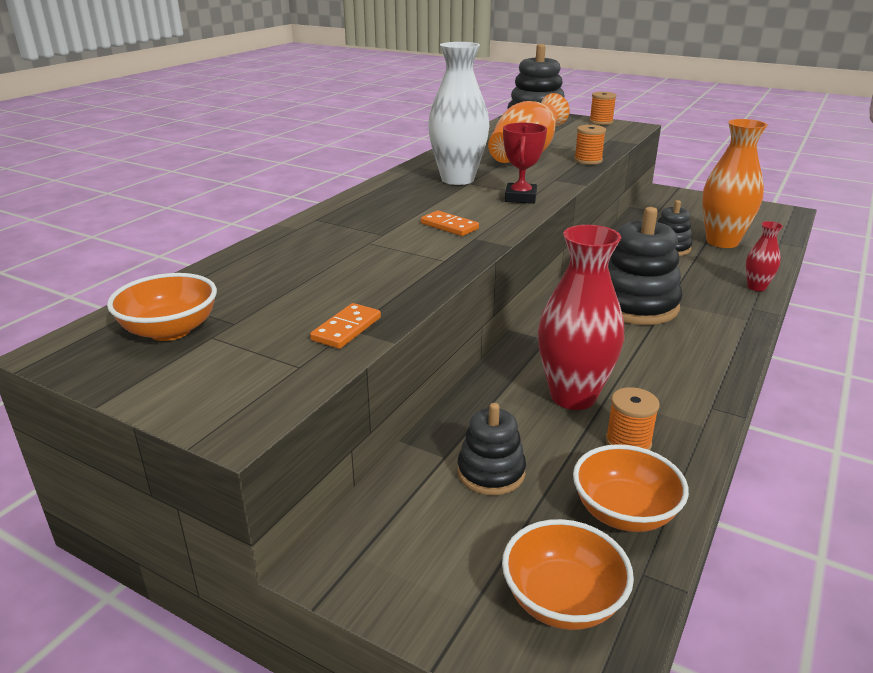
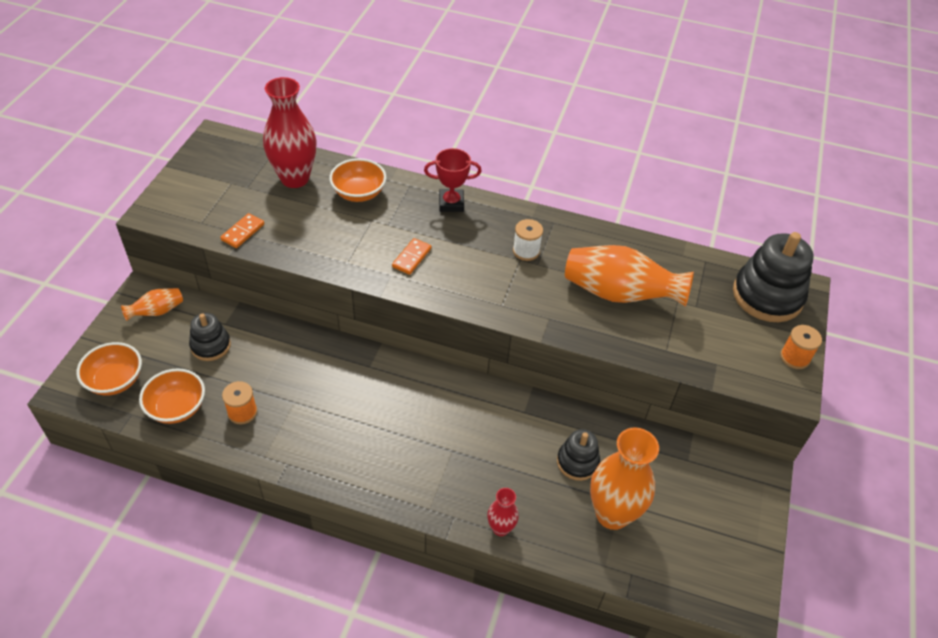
camera: 75 degrees right, 20 degrees up
(170, 330) = (236, 166): orange bowl -> orange bowl (359, 193)
(346, 329) = (243, 232): orange domino -> orange domino turned 75 degrees counterclockwise
(393, 540) = (157, 312): none -> orange vase
(457, 179) = (526, 251): white vase -> white spool
(520, 198) = (489, 296): red trophy -> red trophy (451, 203)
(573, 396) = (292, 383): red vase -> red vase (295, 178)
(588, 160) = (622, 343): orange spool -> none
(636, 305) = (439, 426): black stacking toy -> none

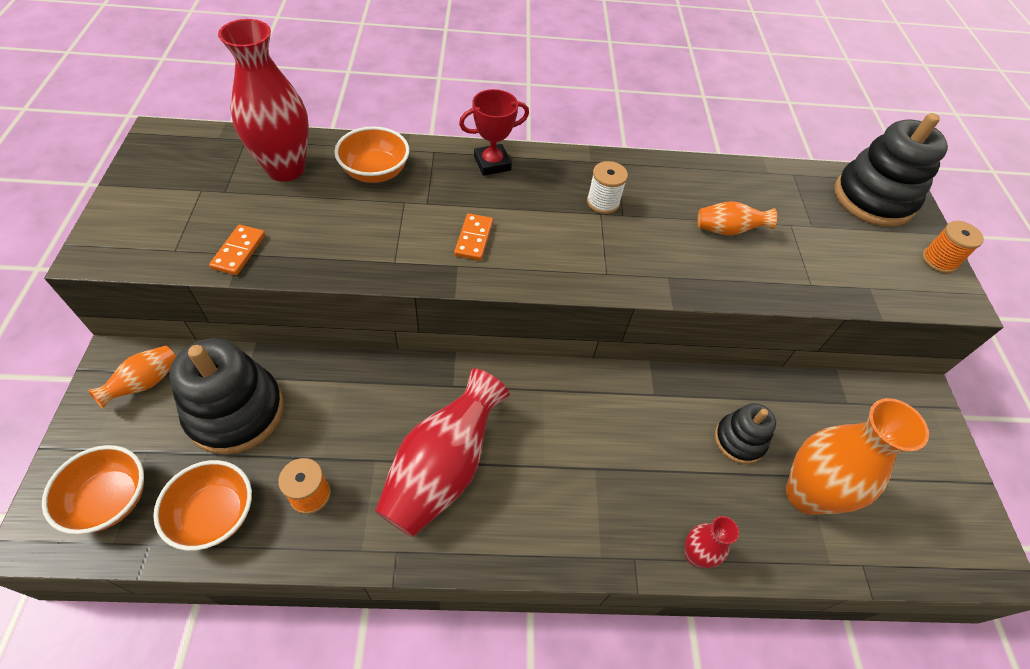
camera: 20 degrees left, 5 degrees up
(210, 345) = (236, 412): black stacking toy -> black stacking toy, size x1.76
(339, 420) = (442, 469): none -> red vase
(619, 294) = (727, 230): orange vase -> orange vase, size x0.50

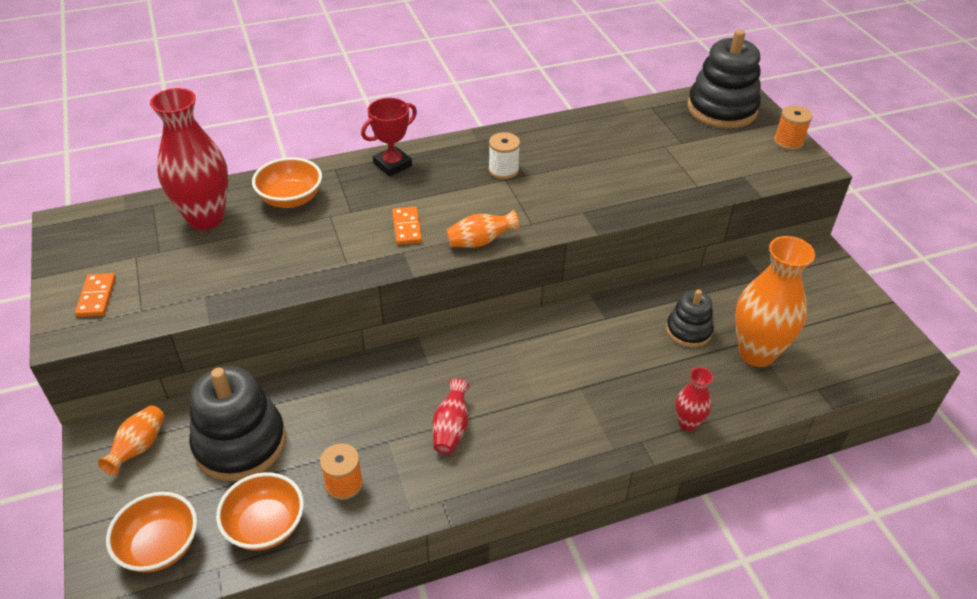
camera: 15 degrees left, 10 degrees down
(239, 251) = (202, 294): orange domino -> orange domino (96, 297)
(442, 469) = (451, 428): red vase -> red vase, size x0.50
(727, 230) = (616, 164): orange vase -> orange vase (480, 242)

